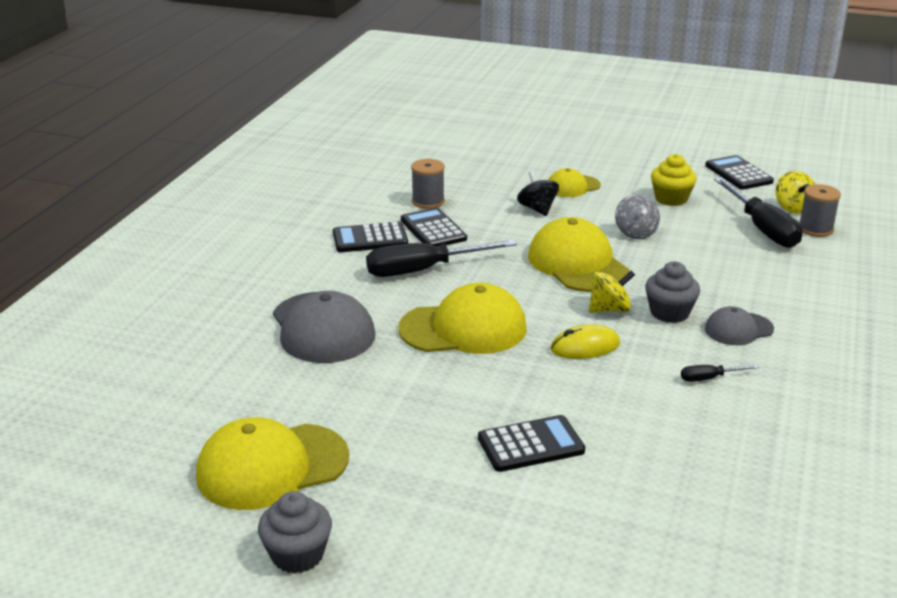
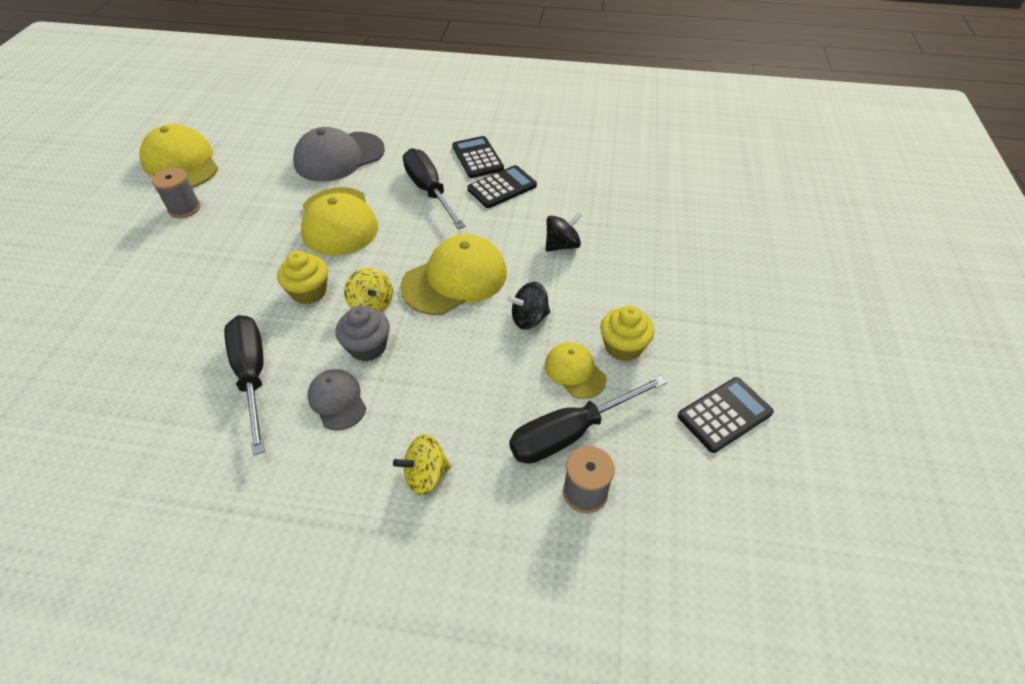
camera: 80 degrees right, 20 degrees up
(297, 555) = (96, 186): grey cupcake -> none
(428, 201) = (555, 178): grey spool -> grey spool (184, 208)
(530, 445) = (178, 270): black calculator -> none
(573, 186) = (623, 266): yellow cap -> yellow cap (574, 372)
(585, 347) = (309, 291): yellow mouse -> yellow cupcake
(635, 233) = (529, 318): grey spinning top -> black spinning top
(709, 378) = (252, 375): black screwdriver -> black screwdriver, size x2.24
(793, 208) = (641, 471): yellow spinning top -> yellow spinning top (426, 475)

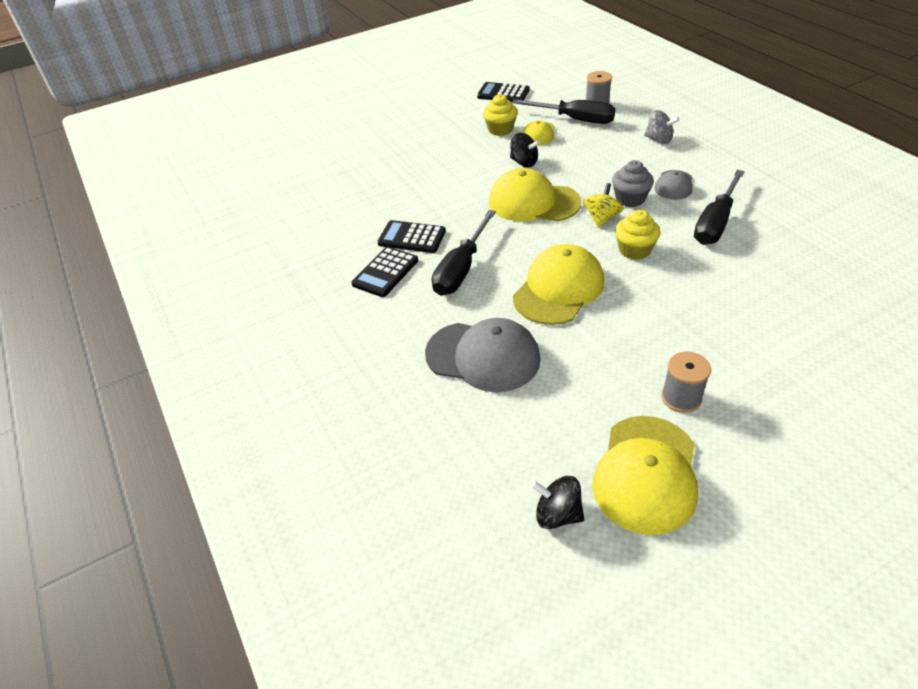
camera: 125 degrees left, 5 degrees down
(426, 475) = (659, 139): yellow spinning top -> grey spinning top
(562, 245) = (444, 182): black spinning top -> black spinning top (557, 514)

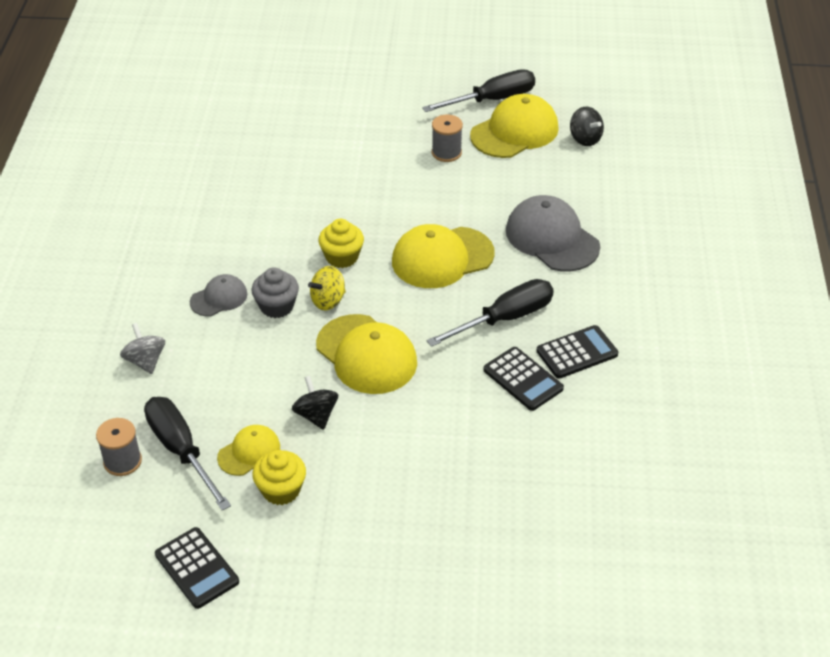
camera: 150 degrees left, 0 degrees up
(715, 223) = (245, 244): black screwdriver -> black screwdriver (492, 100)

